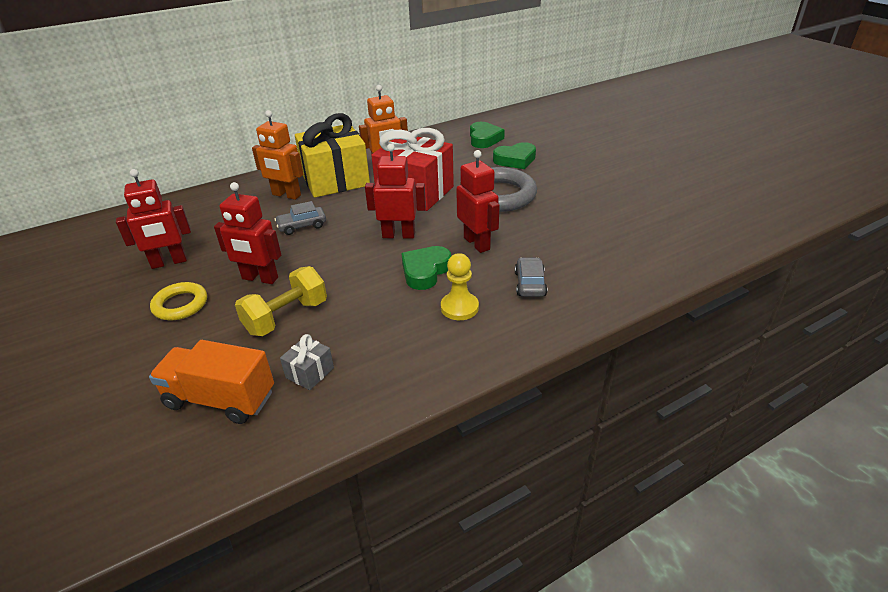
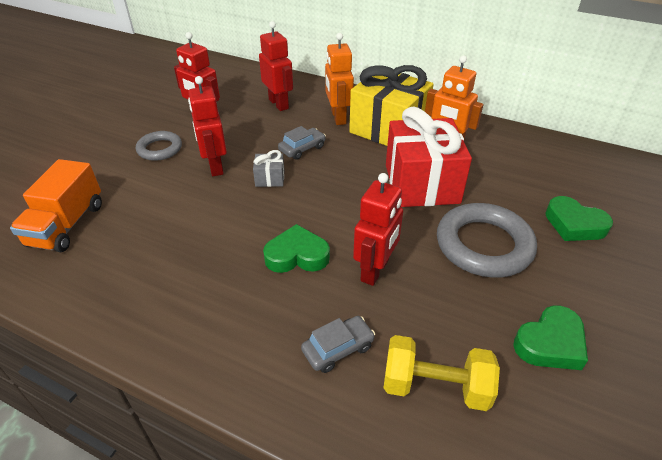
camera: 55 degrees right, 5 degrees up
(180, 305) = (160, 149): yellow ring -> grey ring
(220, 399) = (67, 225): orange truck -> orange truck turned 150 degrees counterclockwise
(286, 317) = (176, 206): yellow dumbbell -> yellow dumbbell (435, 386)
(302, 226) = (302, 149): grey car -> grey car turned 105 degrees clockwise
(310, 373) = (115, 255): grey gift -> grey gift (270, 178)
(398, 235) = (339, 209): red robot -> red robot (279, 104)
(459, 307) = (257, 308): yellow pawn -> none
(484, 139) = (586, 180): green heart -> green heart (550, 343)

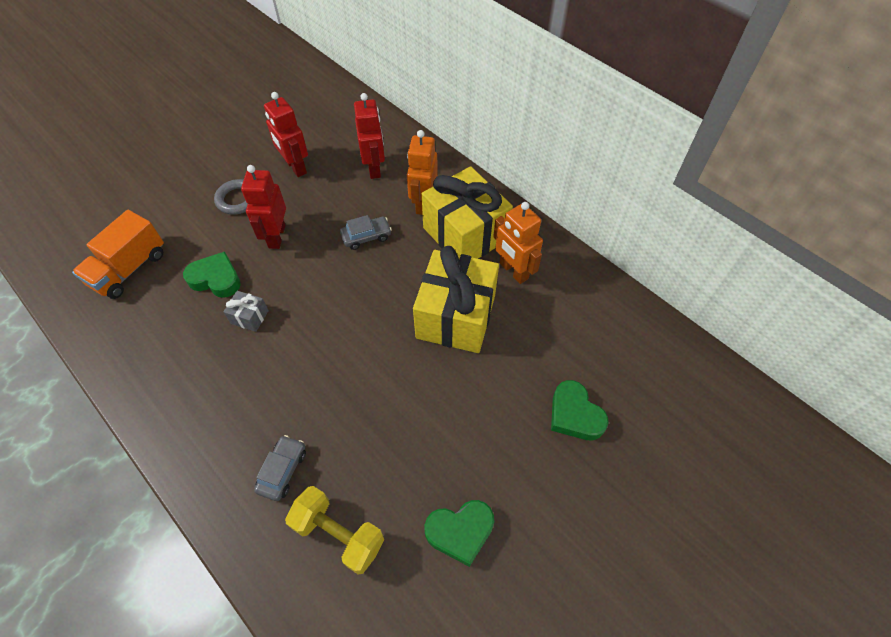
camera: 20 degrees right, 15 degrees up
(270, 178) = (318, 266): grey gift -> grey gift (249, 317)
(297, 255) = (298, 364): green heart -> green heart (216, 279)
(338, 349) = (282, 470): grey car -> grey car turned 60 degrees counterclockwise
(375, 270) = (355, 403): red robot -> none
(421, 184) = (456, 316): red gift -> yellow gift
(483, 245) = (469, 409): grey ring -> none

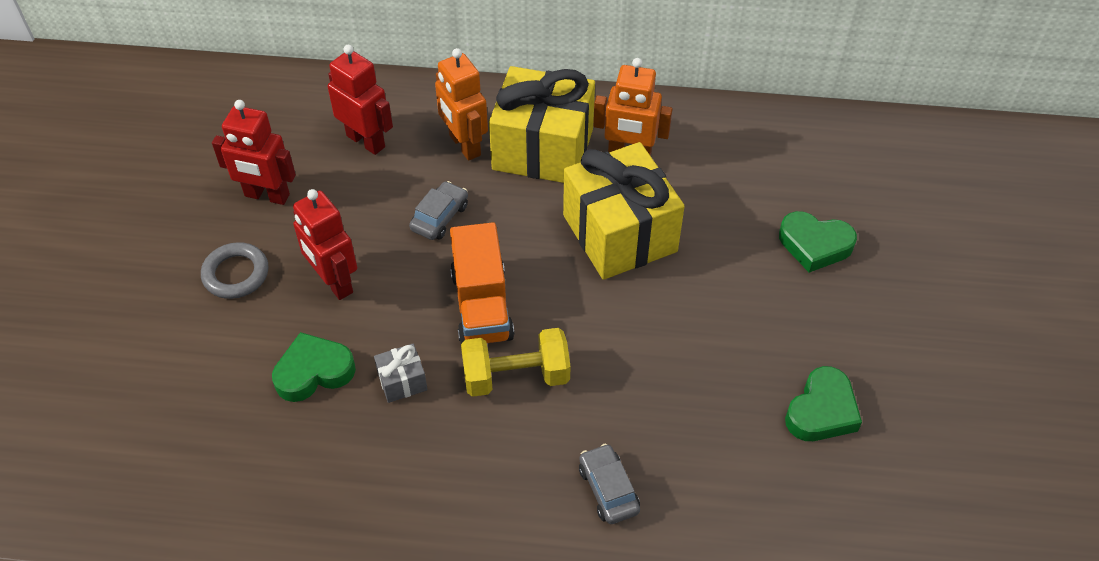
camera: 40 degrees left, 5 degrees down
(129, 269) = (187, 435): orange truck -> orange truck (482, 305)
(339, 534) = (722, 497): yellow dumbbell -> yellow dumbbell (516, 376)

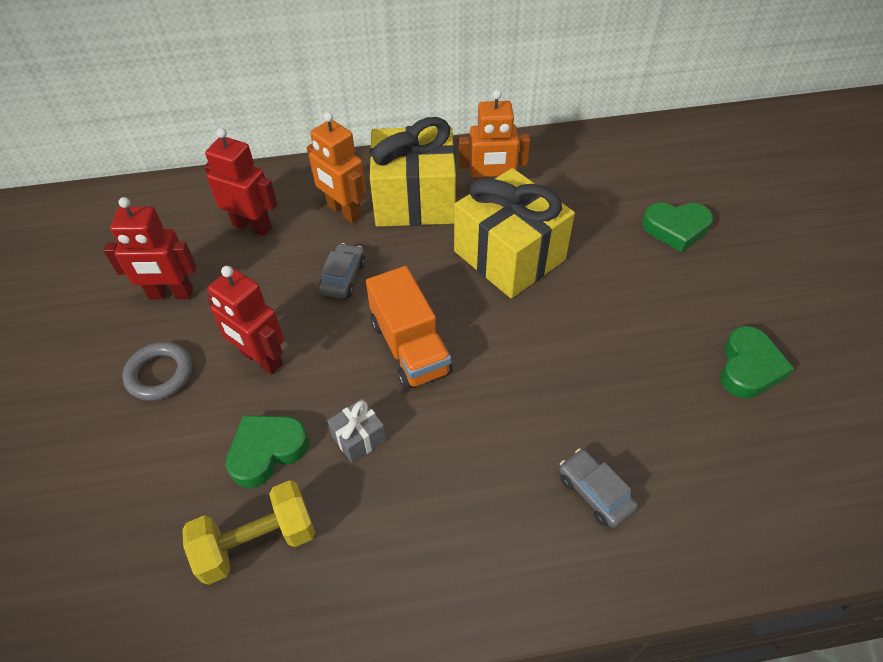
camera: 15 degrees left, 0 degrees up
(516, 376) = (466, 405): yellow dumbbell -> yellow dumbbell (257, 542)

